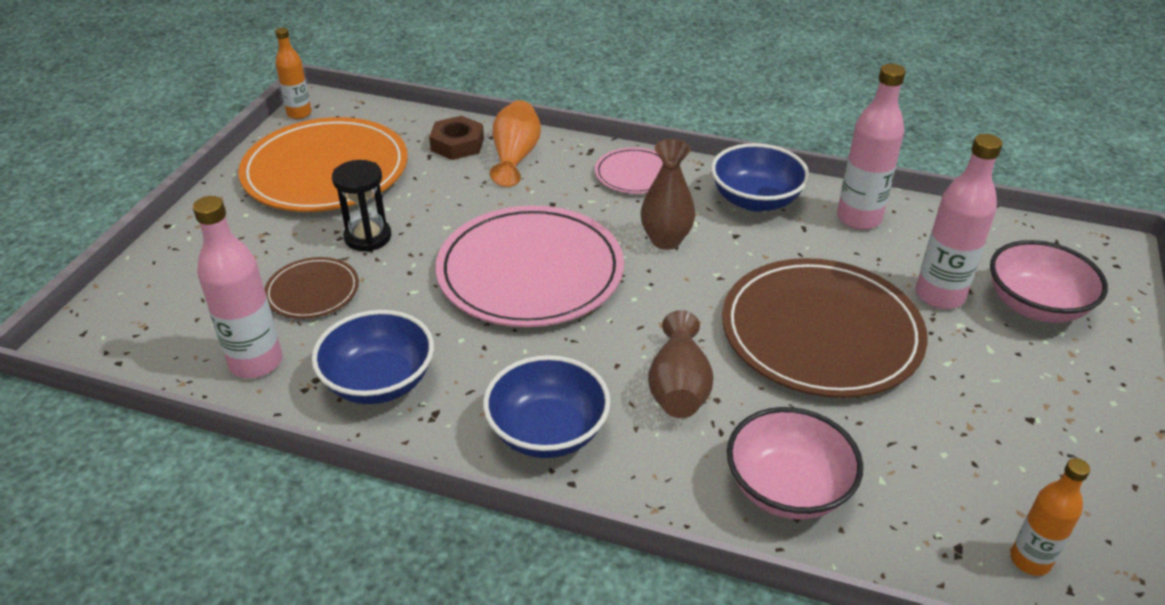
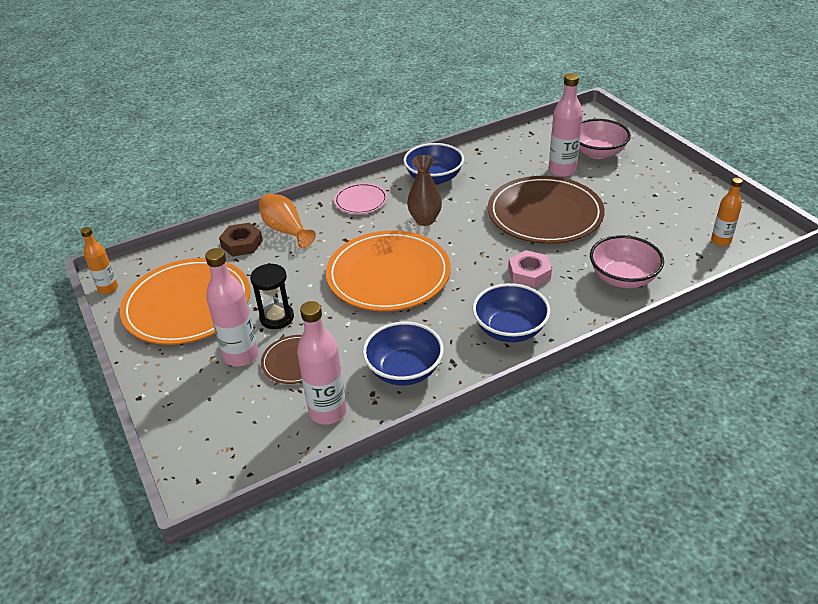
camera: 45 degrees left, 0 degrees up
(530, 272) = (388, 275): pink plate -> orange plate
(678, 387) = (529, 273): brown vase -> pink nut
(859, 218) = (487, 159): pink bottle -> pink bottle (241, 356)

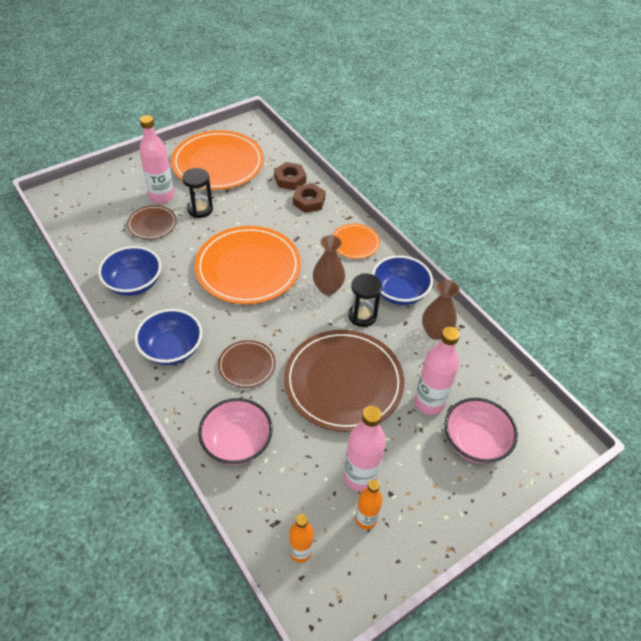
camera: 80 degrees right, 10 degrees up
(108, 289) = (238, 125): orange bottle -> orange bottle (366, 519)
(286, 230) = (309, 201): orange vase -> brown nut
(328, 412) = (100, 245): pink bottle -> pink bottle (360, 477)
(361, 201) = (355, 243): pink plate -> orange plate
(463, 200) = (362, 316): none -> black hourglass
(484, 162) = (435, 332): none -> brown vase
(529, 273) = (247, 365): pink nut -> brown plate

